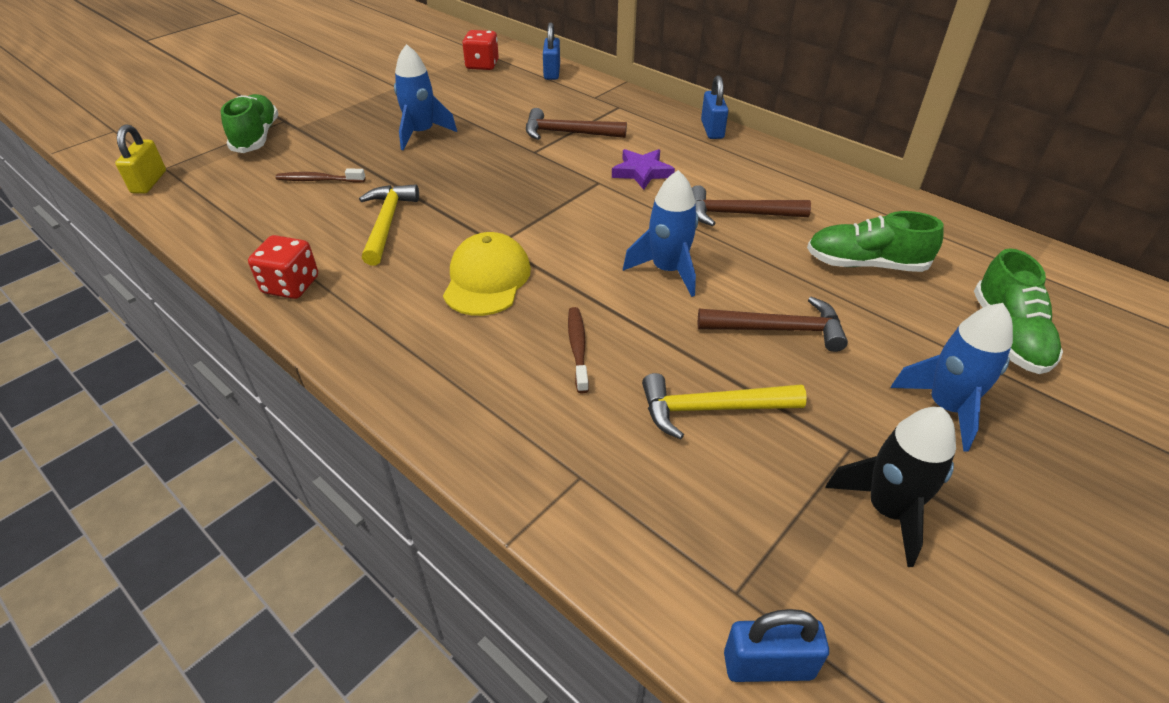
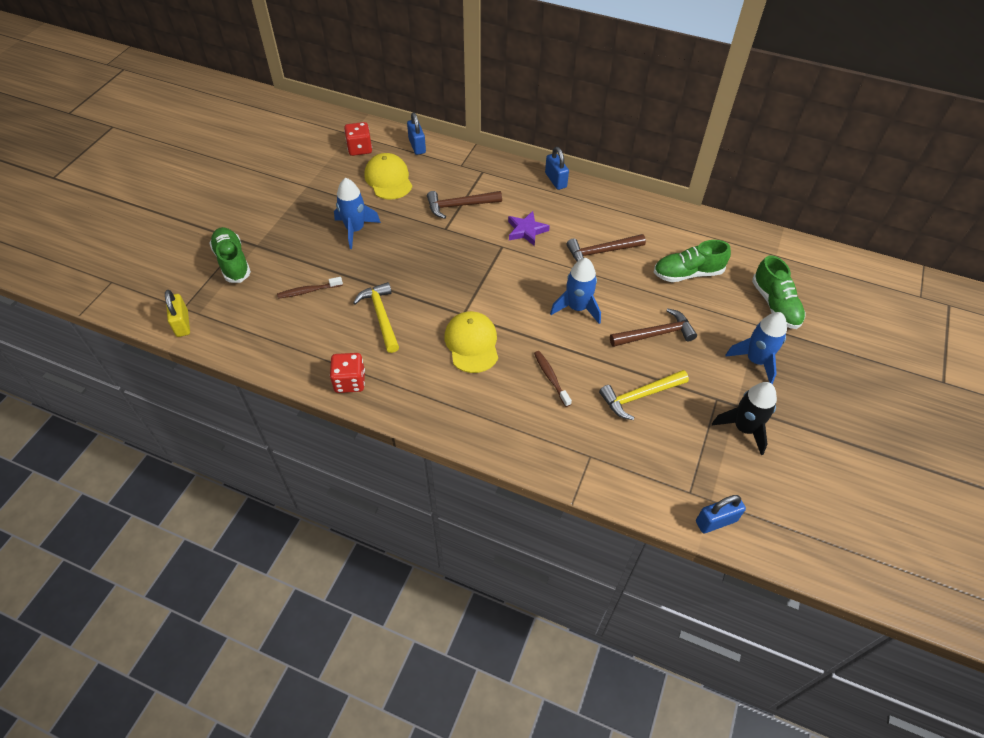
camera: 20 degrees left, 10 degrees up
(496, 95) = (388, 179): none -> yellow cap

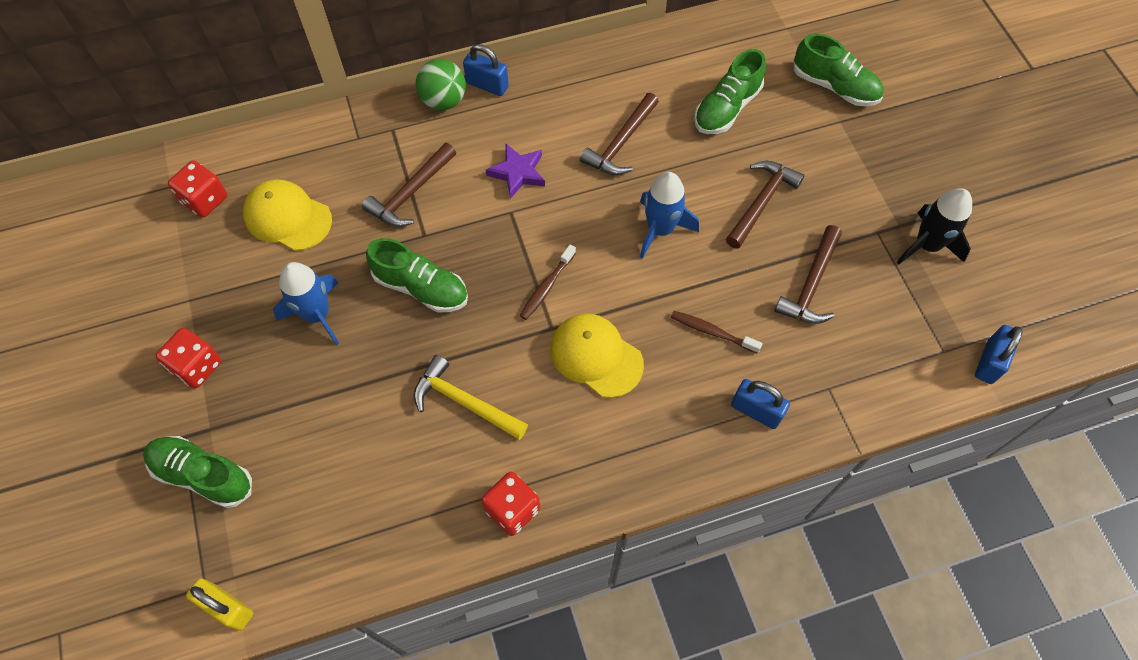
camera: 40 degrees left, 10 degrees up
(279, 216) = (197, 366): none -> red dice
(308, 291) = (344, 438): brown toothbrush -> brown toothbrush (546, 287)
(417, 146) = (276, 147): blue padlock -> blue padlock (756, 411)
(417, 251) = (421, 287): none -> green shoe
(524, 174) = (443, 101): none -> green ball
(640, 396) = (811, 284): yellow hammer -> brown hammer
(755, 360) = (872, 163): blue rocket -> none

